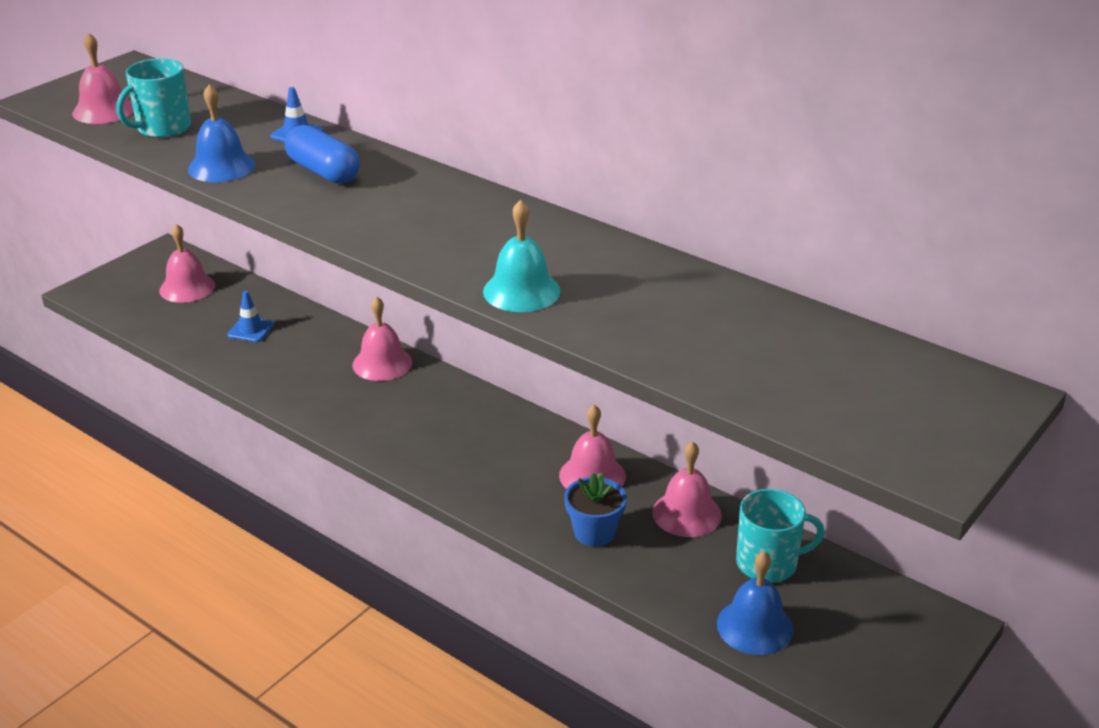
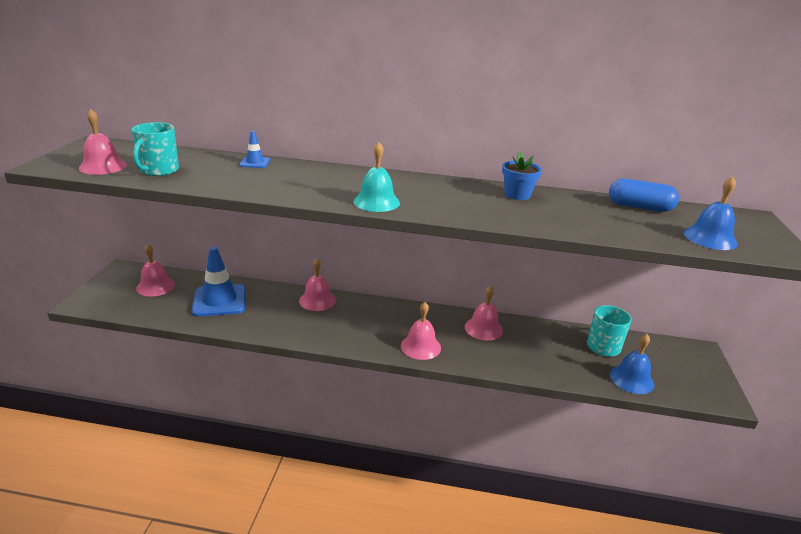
camera: 30 degrees left, 5 degrees down
(221, 166) = (226, 184): blue bell -> blue bell (710, 238)
(251, 330) = (219, 301): blue traffic cone -> blue traffic cone, size x2.06
(323, 172) = (296, 178): blue capsule -> blue capsule (639, 207)
(521, 291) = (489, 215): turquoise bell -> turquoise bell (376, 202)
(594, 532) = (513, 357): blue flower pot -> blue flower pot (517, 195)
(686, 513) = (545, 334): pink bell -> pink bell (420, 346)

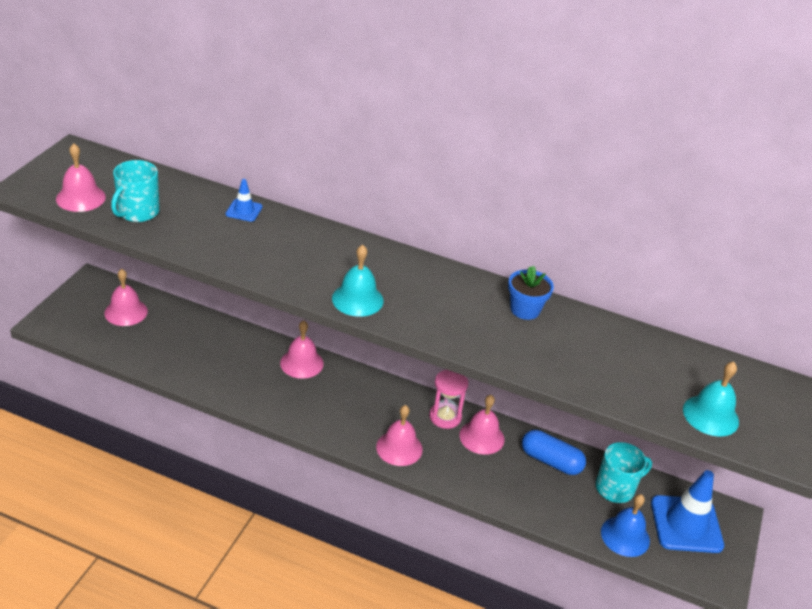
camera: 10 degrees right, 10 degrees up
(219, 301) = (192, 345): blue traffic cone -> blue traffic cone (686, 524)
(448, 319) = (445, 417): none -> pink hourglass
(639, 207) = (661, 352): blue capsule -> blue capsule (551, 461)
(710, 238) = (710, 415): blue bell -> turquoise bell

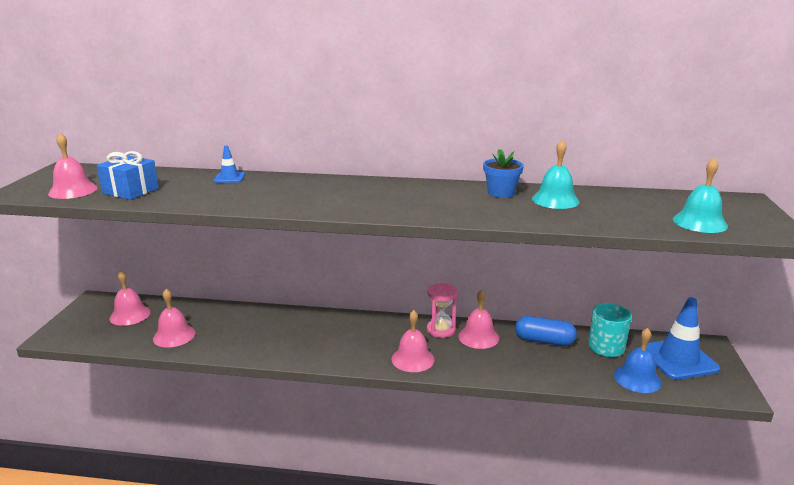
camera: 10 degrees left, 15 degrees down
(138, 212) = (131, 191): turquoise mug -> blue gift
(301, 363) = (301, 319): pink bell -> pink bell (174, 335)
(357, 299) = (356, 208): turquoise bell -> turquoise bell (555, 200)

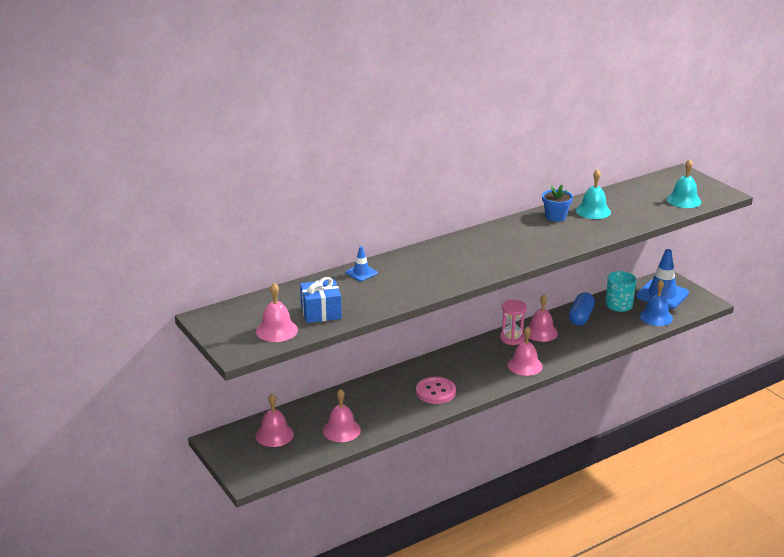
camera: 40 degrees left, 5 degrees up
(296, 342) = (435, 392): none -> pink button
(544, 341) = (581, 317): blue capsule -> blue capsule turned 45 degrees counterclockwise

